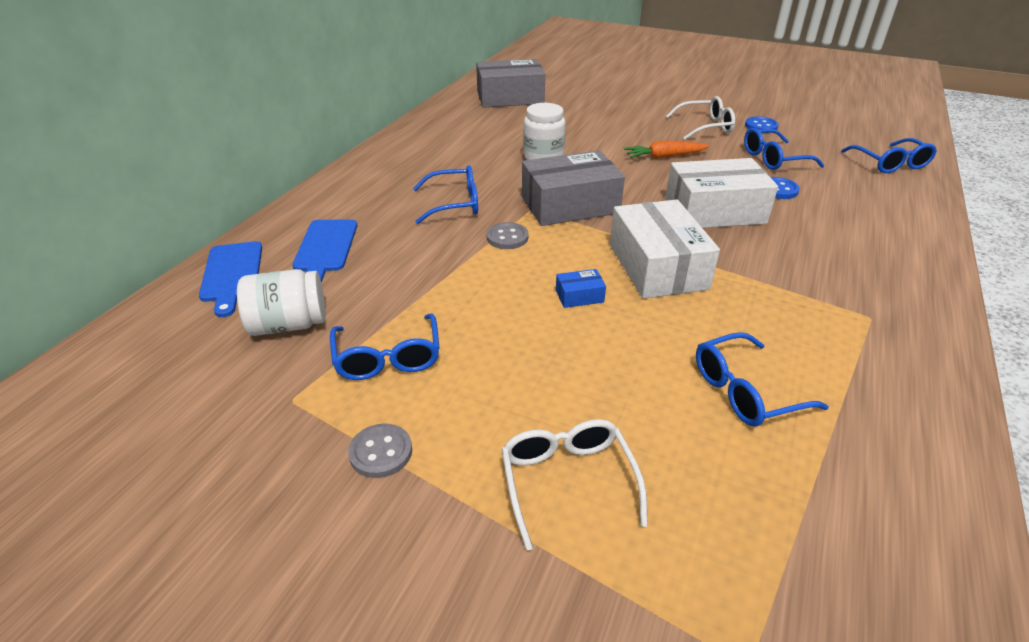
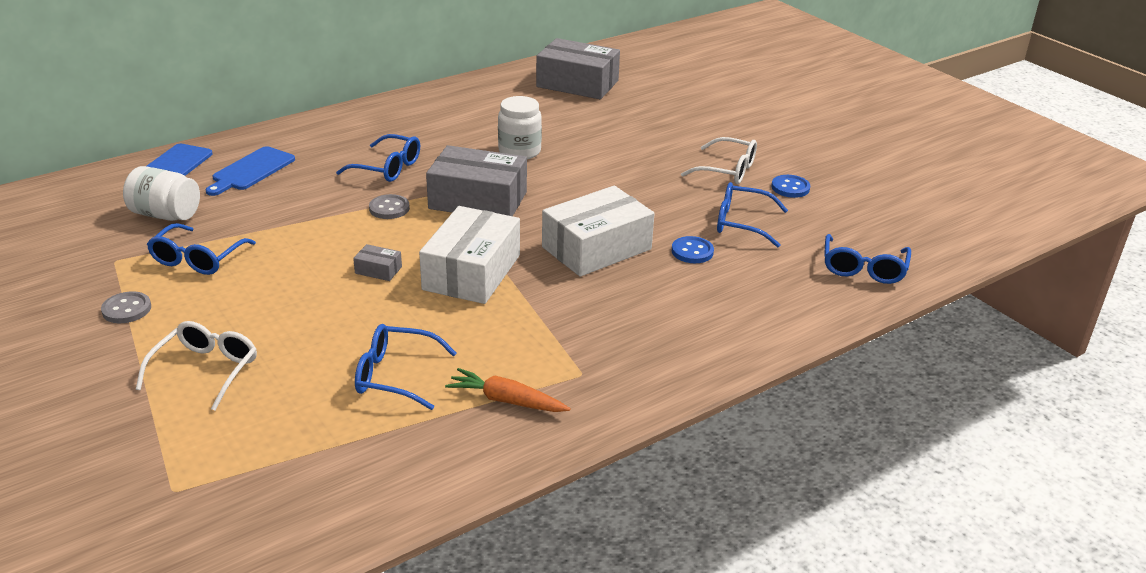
camera: 30 degrees right, 5 degrees down
(579, 296) = (378, 270): blue box -> grey box
(664, 157) = (633, 186): orange carrot -> orange carrot (506, 400)
(714, 211) = (596, 248): white box -> white box turned 60 degrees counterclockwise

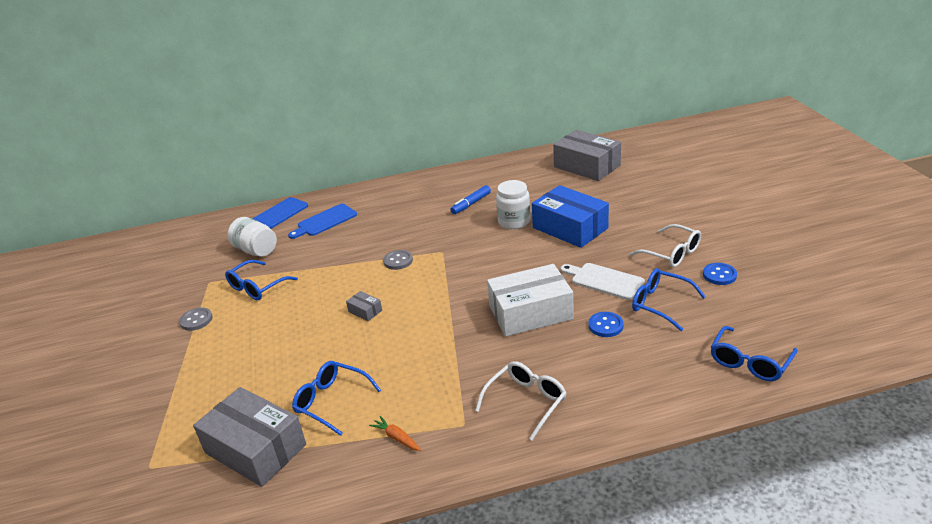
camera: 25 degrees right, 0 degrees up
(206, 370) = (217, 375): white glasses -> white glasses (526, 402)
(388, 168) = (414, 227): blue glasses -> none
(451, 135) = (471, 204): none -> blue marker
(471, 272) = (428, 321): white box -> none
(478, 200) = (463, 260): grey box -> grey box (255, 449)
(506, 400) = (396, 438): orange carrot -> orange carrot, size x0.66
(594, 153) = (570, 228): none -> blue box
(665, 205) = (604, 280): none -> white cutting board

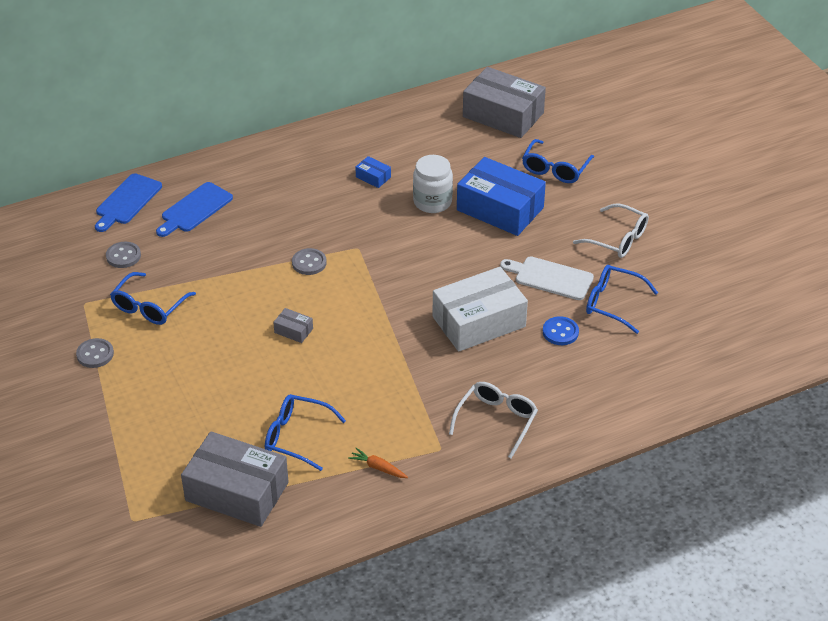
camera: 15 degrees left, 10 degrees up
(256, 250) = (123, 256): white jar -> grey button
(471, 204) = (373, 177): blue marker -> blue box
(719, 275) = (670, 265): blue button -> none
(749, 362) = (704, 363): blue glasses -> blue glasses (555, 169)

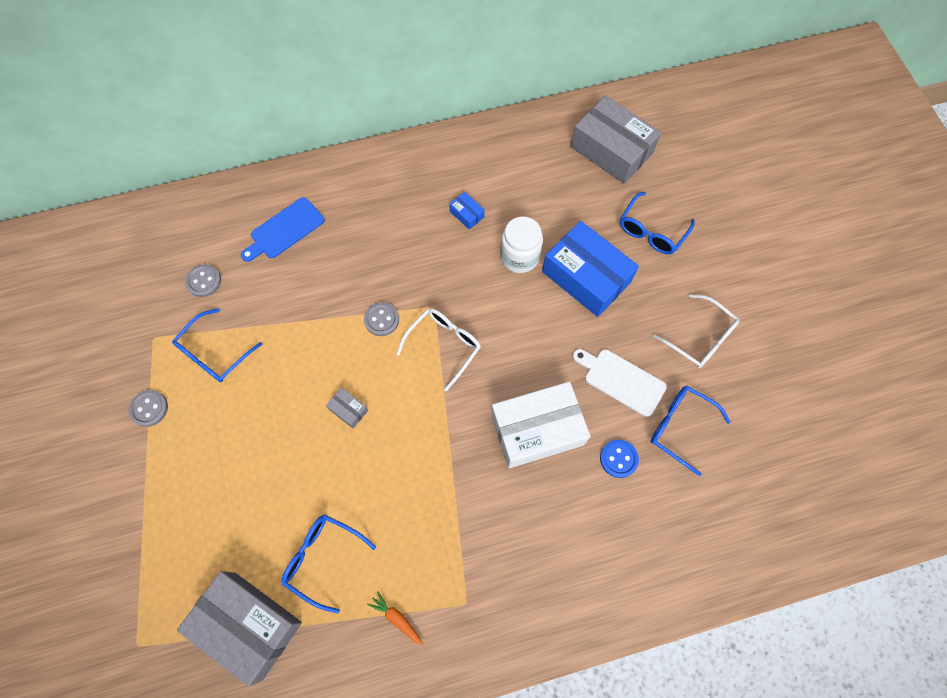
camera: 10 degrees right, 25 degrees up
(127, 201) = (222, 209): blue cutting board -> none
(497, 420) = (531, 573): white glasses -> white glasses (444, 345)

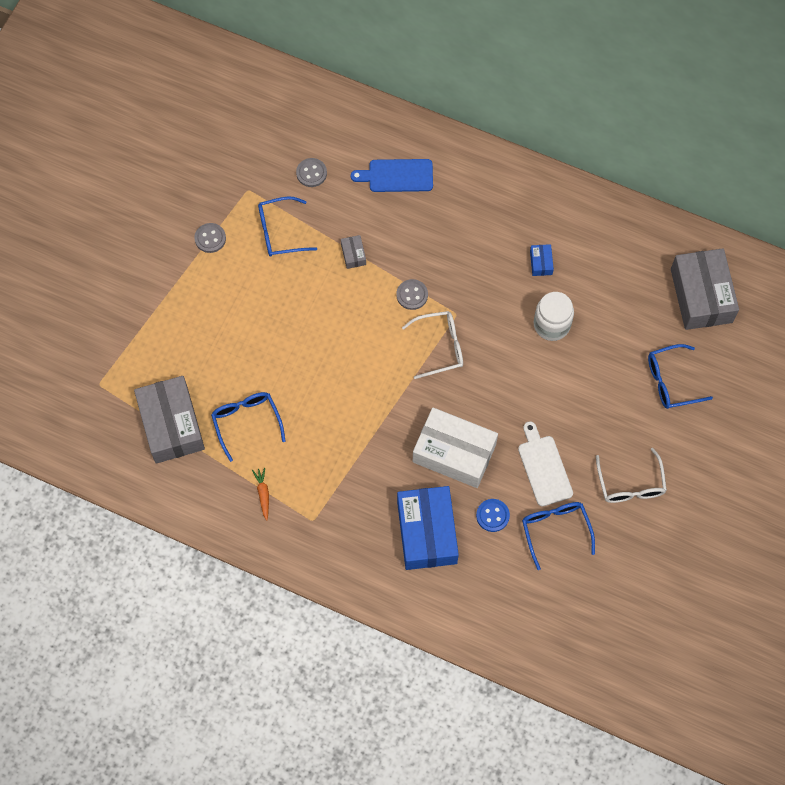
camera: 40 degrees right, 0 degrees up
(348, 410) = (338, 340): grey box -> grey box (353, 254)
(586, 277) = (587, 377): blue box -> blue box (427, 532)

